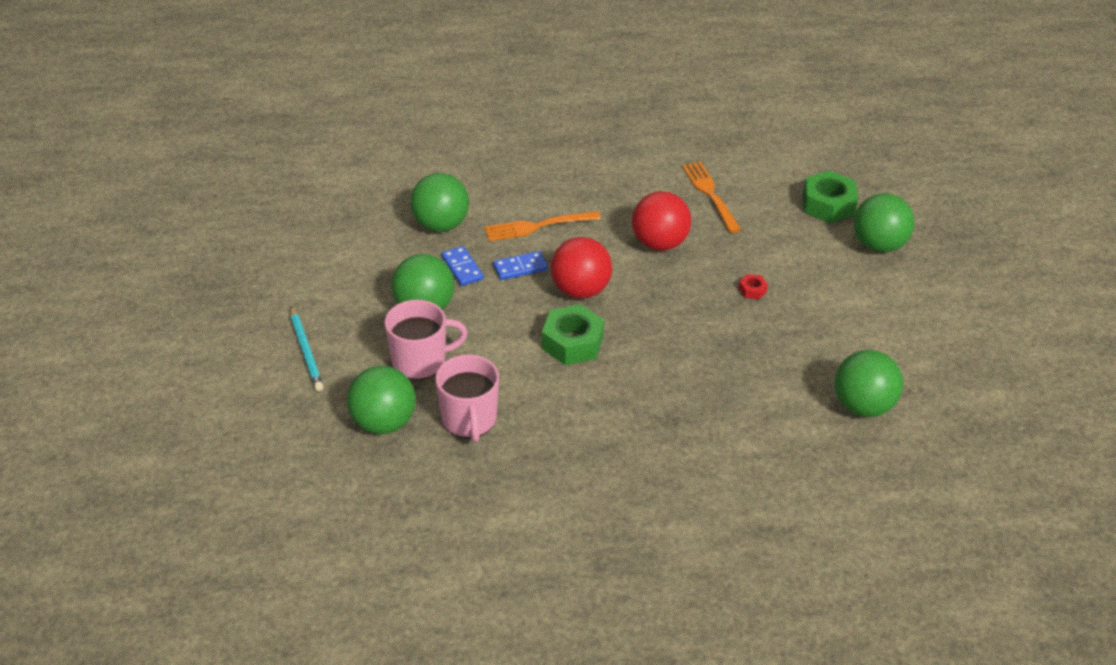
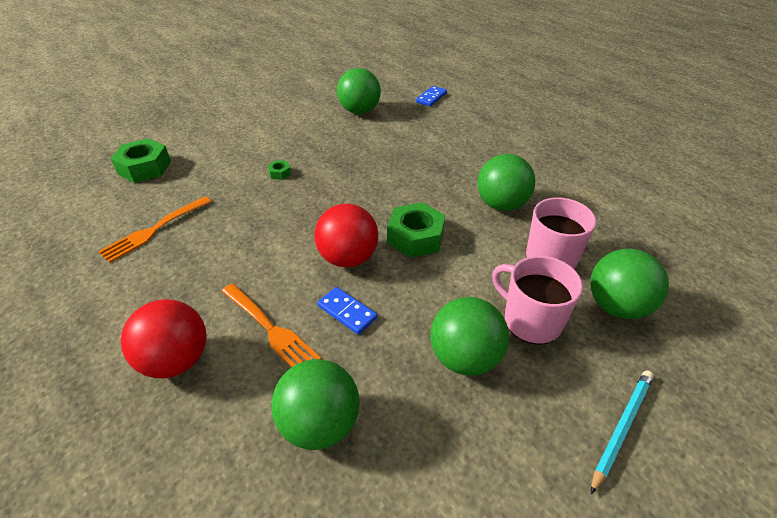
camera: 120 degrees left, 0 degrees up
(462, 268) = (381, 359): blue domino -> blue domino (431, 98)
(659, 243) = (249, 235): red ball -> red ball (176, 360)
(752, 290) = (280, 173): red nut -> green nut
(878, 245) = (189, 137): green ball -> green ball (501, 205)

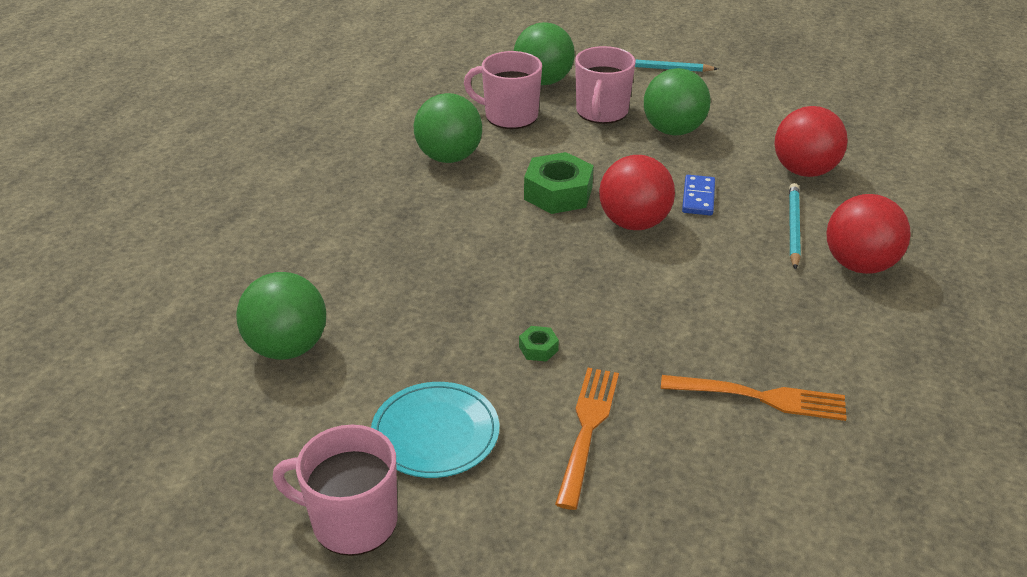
camera: 120 degrees left, 5 degrees down
(145, 168) = (666, 520): green nut -> none
(248, 104) = (352, 521): none -> pink mug
(256, 350) = (793, 228): none -> turquoise pencil
(265, 131) = (435, 433): none -> turquoise plate
(269, 328) = (766, 231): orange fork -> orange fork (587, 430)
(320, 424) = (804, 171): green ball -> red ball
(431, 98) = (187, 285): blue domino -> none

